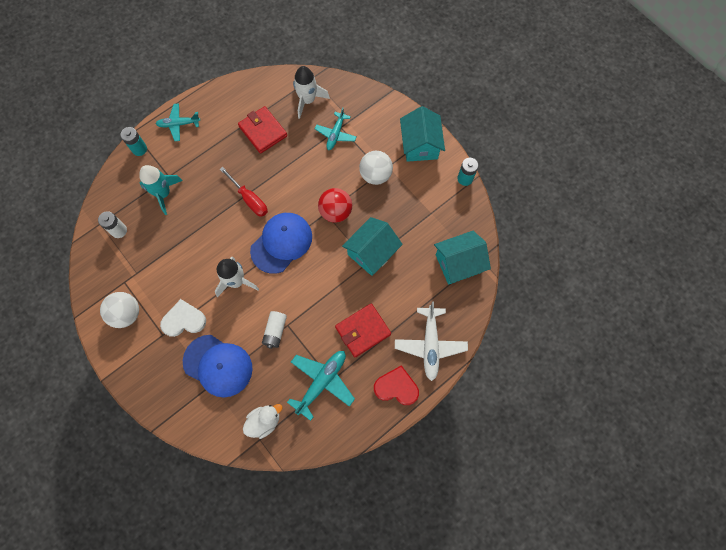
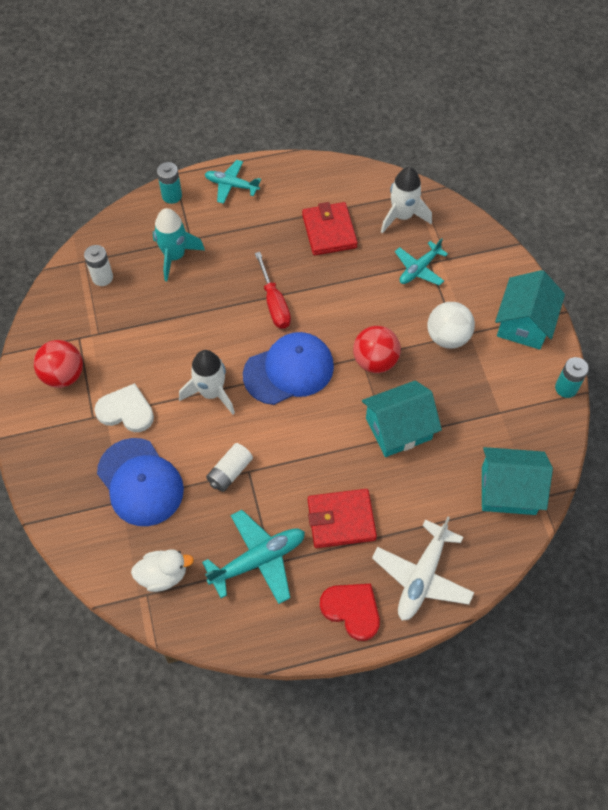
camera: 25 degrees right, 10 degrees down
(126, 314) = (63, 375): white ball -> red ball

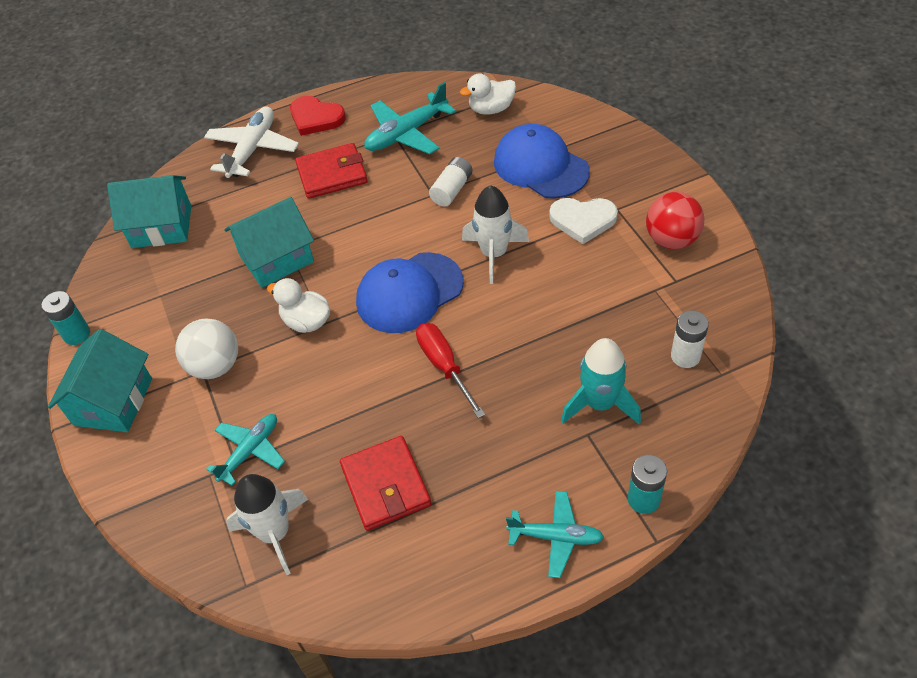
camera: 175 degrees right, 10 degrees down
(375, 361) = (306, 322): red ball -> white duck

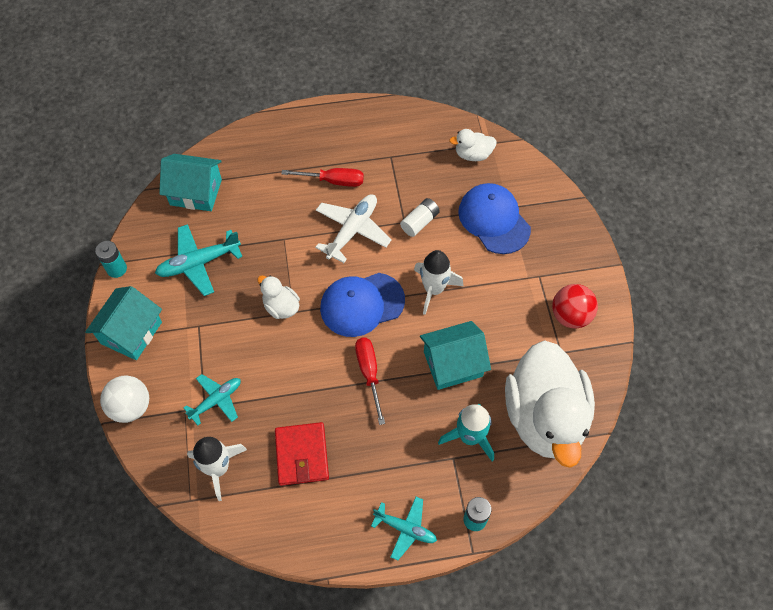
camera: 10 degrees right, 10 degrees up
(215, 366) = (208, 325): white ball -> white ball (131, 407)
(252, 149) = (279, 140): white plane -> white plane (352, 230)
(276, 259) = (273, 246): turquoise house -> turquoise house (453, 364)
(316, 118) = (335, 124): red heart -> none
(332, 174) = (333, 181): red wallet -> red screwdriver
(406, 134) = (400, 159): turquoise plane -> turquoise plane (198, 263)
(583, 220) = (510, 279): white heart -> none
(685, 356) = (544, 417): white battery -> white duck

